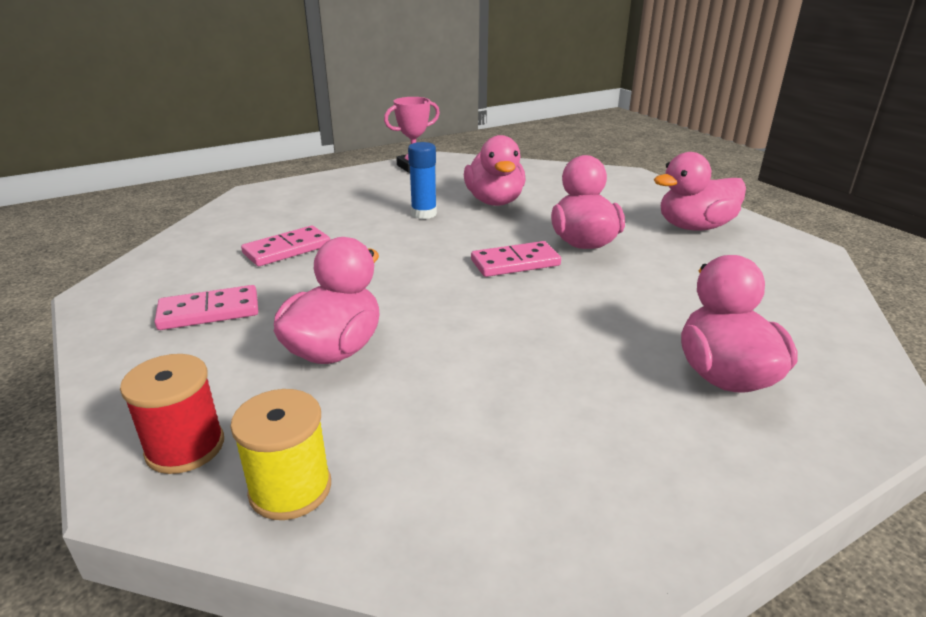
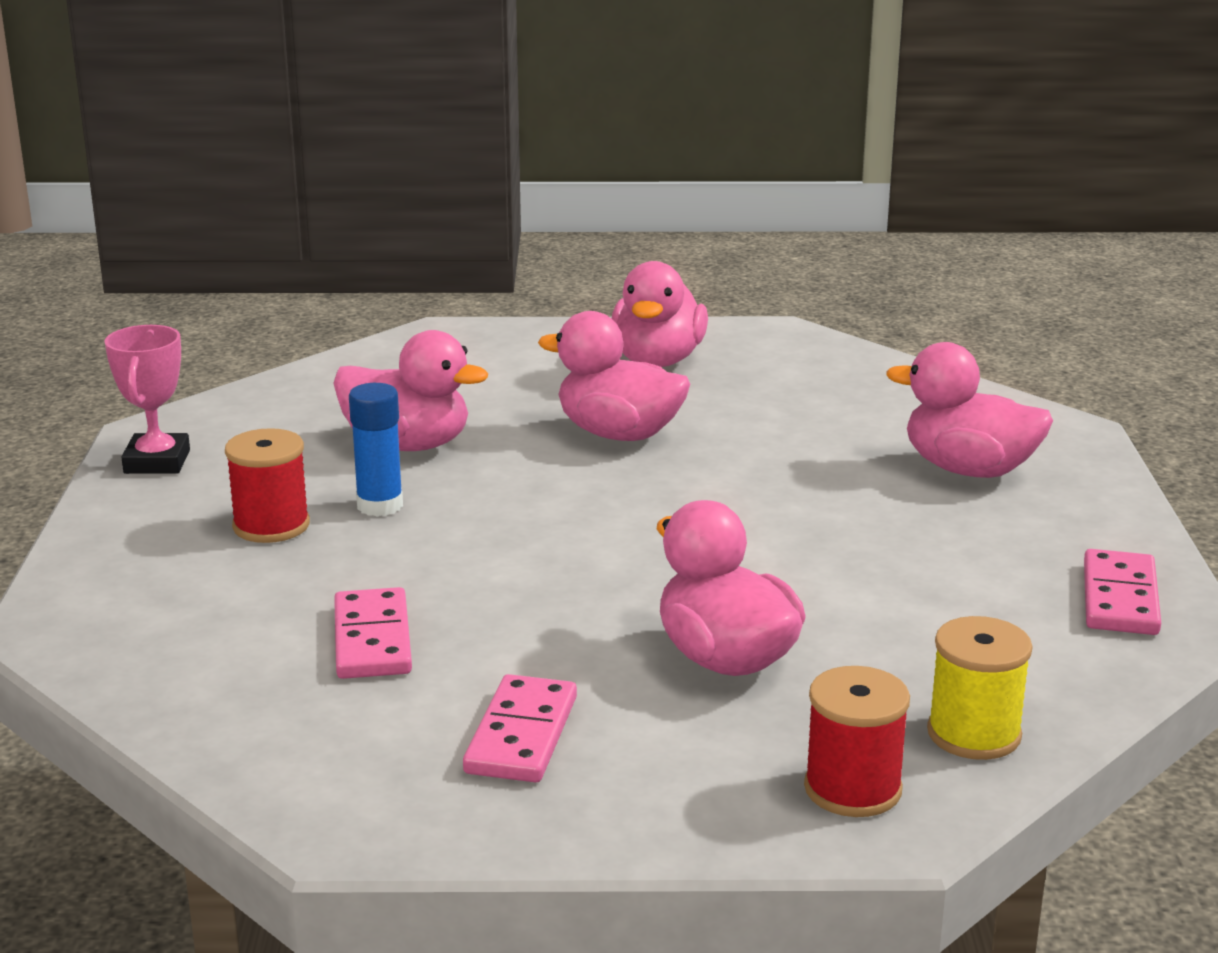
camera: 60 degrees left, 5 degrees down
(379, 200) = (271, 525): none -> red spool
(515, 263) = (624, 490): pink domino -> pink domino (1119, 598)

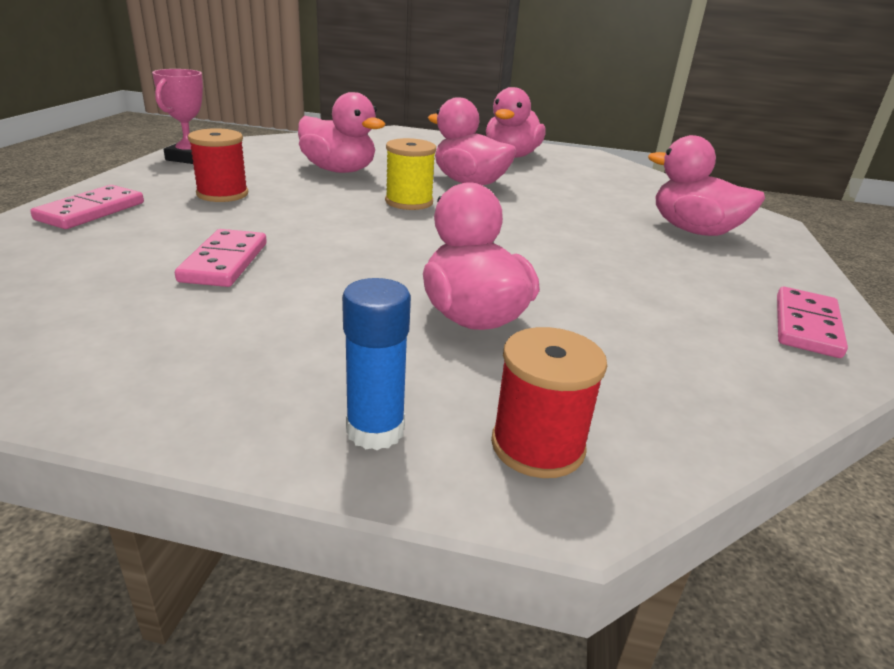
camera: 10 degrees right, 5 degrees up
(380, 505) = (297, 194): blue glue stick -> blue glue stick (375, 430)
(522, 735) = (277, 344): pink domino -> pink domino (91, 211)
(974, 734) = (666, 414): yellow spool -> yellow spool (409, 202)

